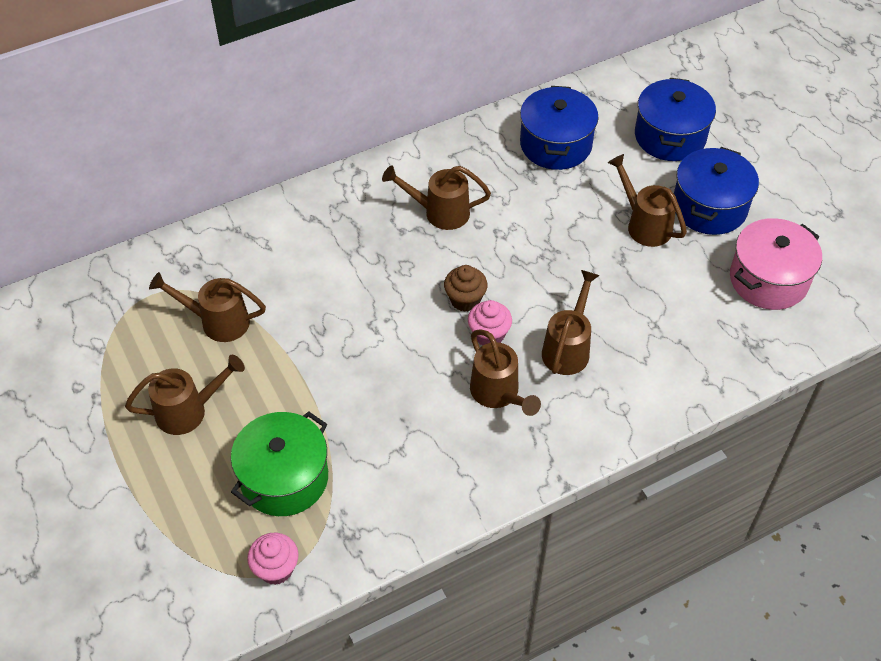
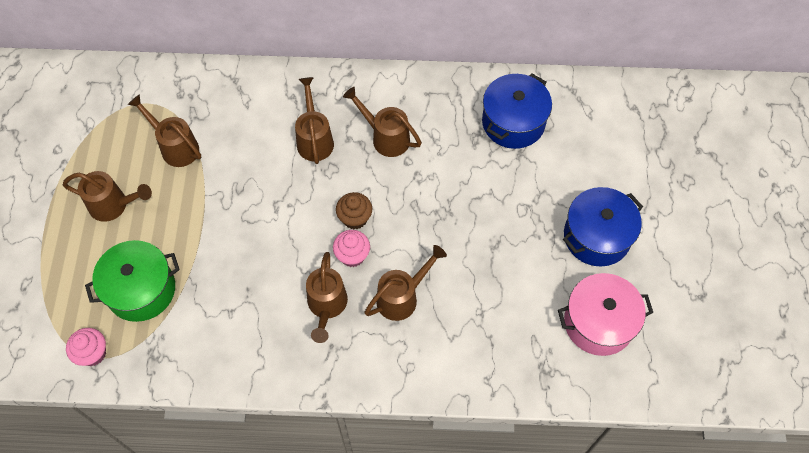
camera: 30 degrees right, 10 degrees up
(644, 224) = (534, 225): brown watering can -> brown watering can (314, 139)
(670, 136) = (610, 159): blue pot -> none

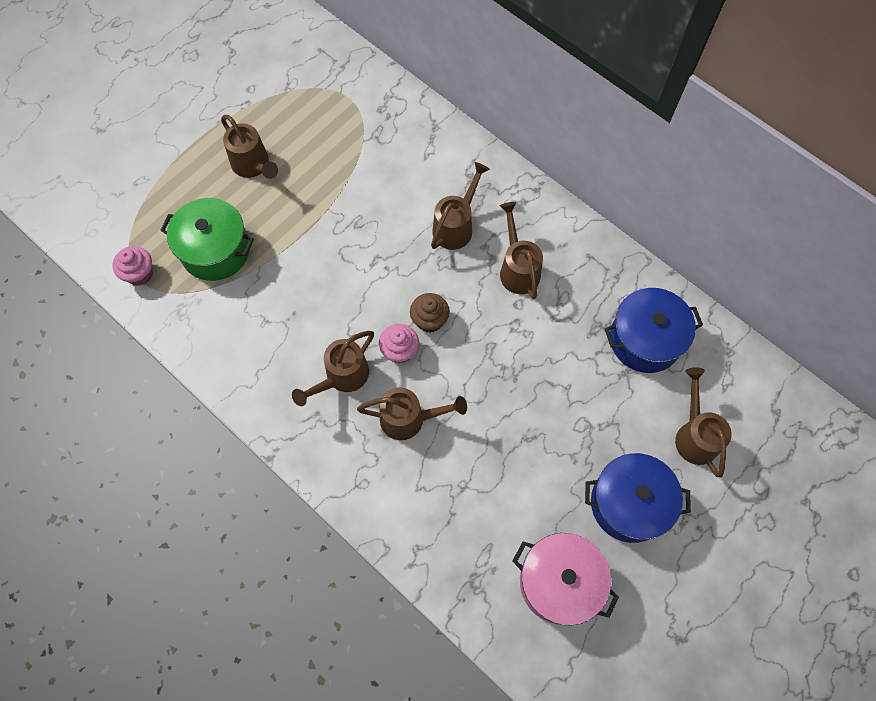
camera: 40 degrees right, 5 degrees up
(175, 147) = (340, 151): brown watering can -> brown watering can (695, 435)

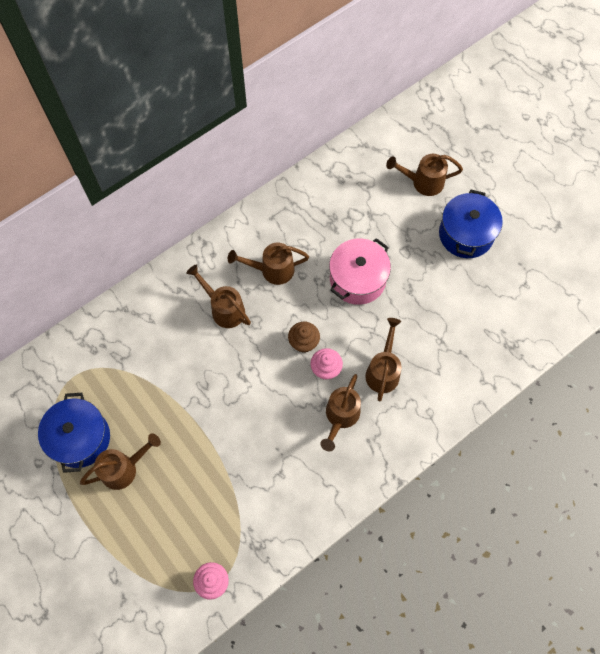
camera: 80 degrees left, 0 degrees up
(215, 250) = (203, 510): green pot -> none
(342, 377) = (340, 416): brown watering can -> brown watering can turned 60 degrees clockwise
(559, 582) = (515, 290): pink pot -> pink pot (357, 279)
(645, 340) = (347, 196): blue pot -> blue pot (80, 438)

